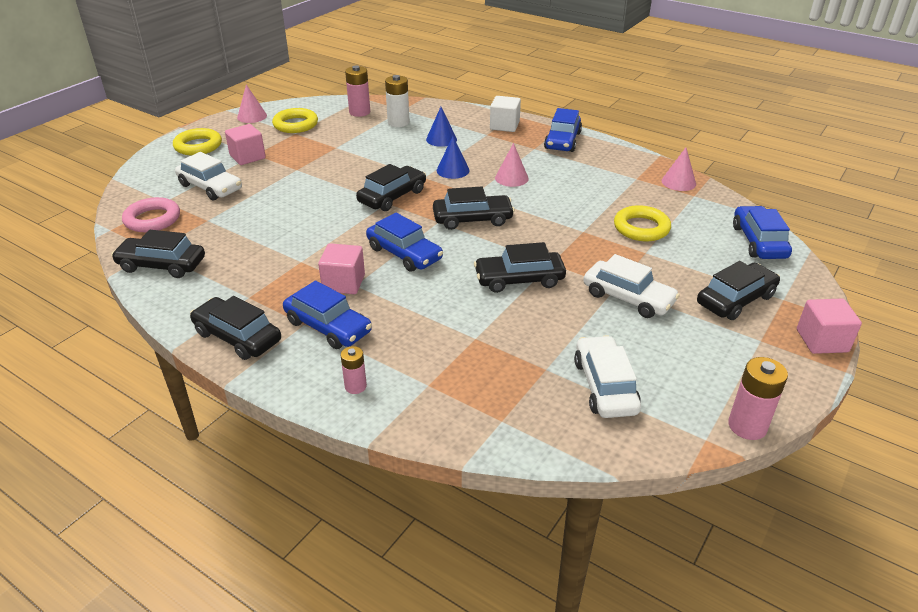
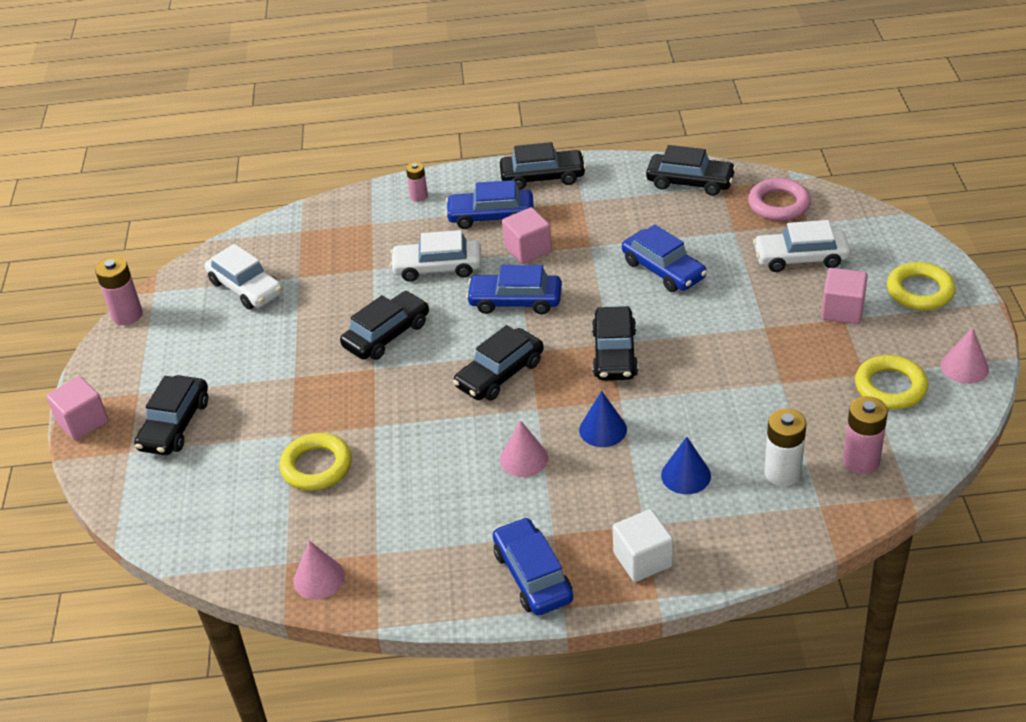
camera: 145 degrees right, 5 degrees up
(162, 265) = (690, 182): black car -> black car turned 45 degrees clockwise
(628, 298) = (275, 371): white car -> white car (437, 267)
(758, 242) = (177, 521): blue car -> blue car (663, 270)

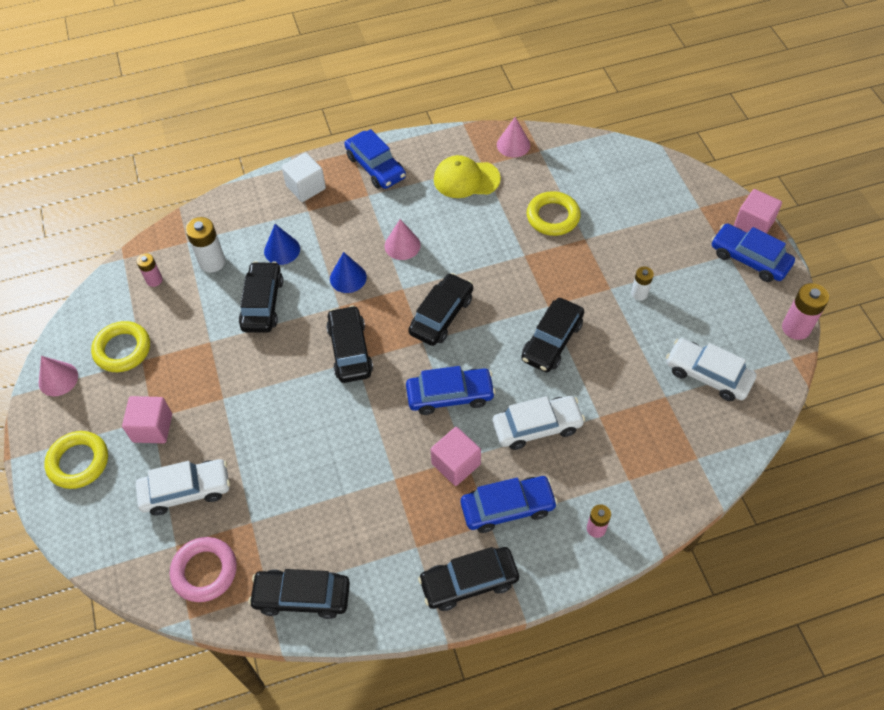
camera: 165 degrees right, 15 degrees up
(175, 425) = (680, 233): black car -> black car (262, 303)
(265, 367) = (639, 293): none -> white battery
(408, 535) = (466, 179): none -> yellow cap
(663, 270) = (318, 455): blue car -> blue car (749, 259)
(861, 461) = (154, 280): pink battery -> pink battery, size x0.61

